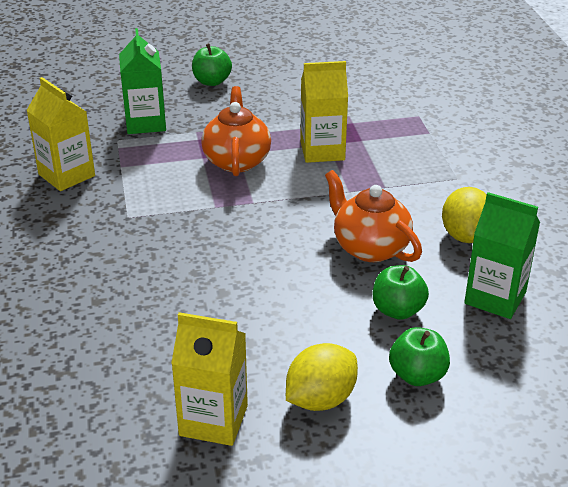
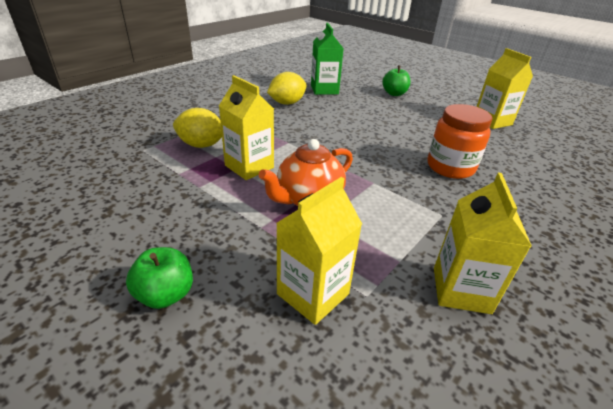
camera: 130 degrees left, 0 degrees up
(145, 123) = (313, 294): green carton -> yellow carton
(174, 275) = (450, 167): none -> orange jar
(320, 399) = (440, 106): yellow lemon -> yellow lemon (201, 145)
(370, 247) = (333, 121): orange teapot -> none
(398, 310) = (366, 105): green apple -> none

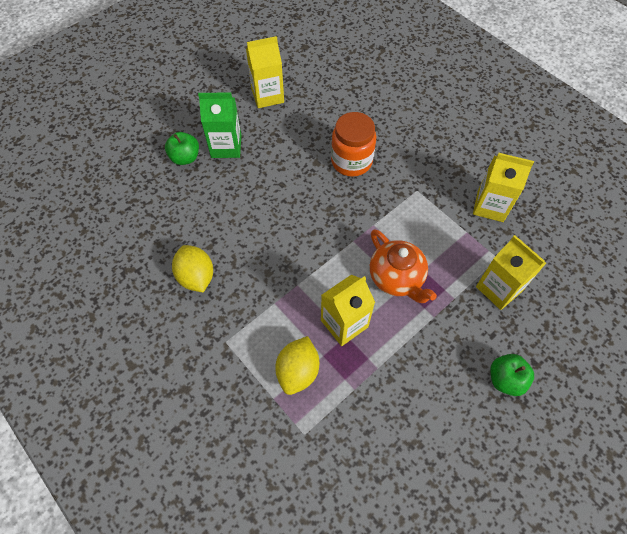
camera: 80 degrees left, 25 degrees up
(324, 90) = (160, 229): green carton -> green carton (226, 146)

